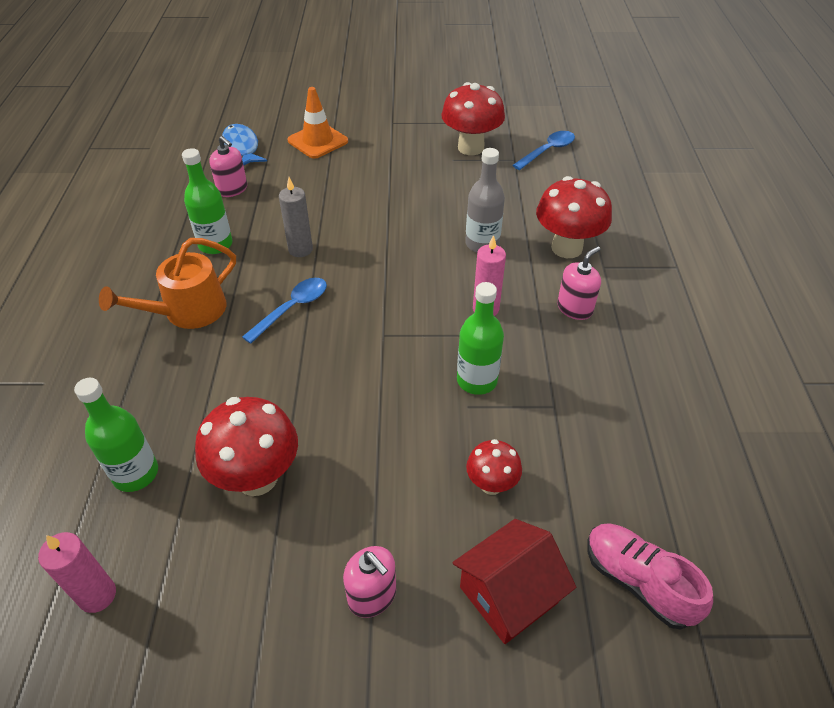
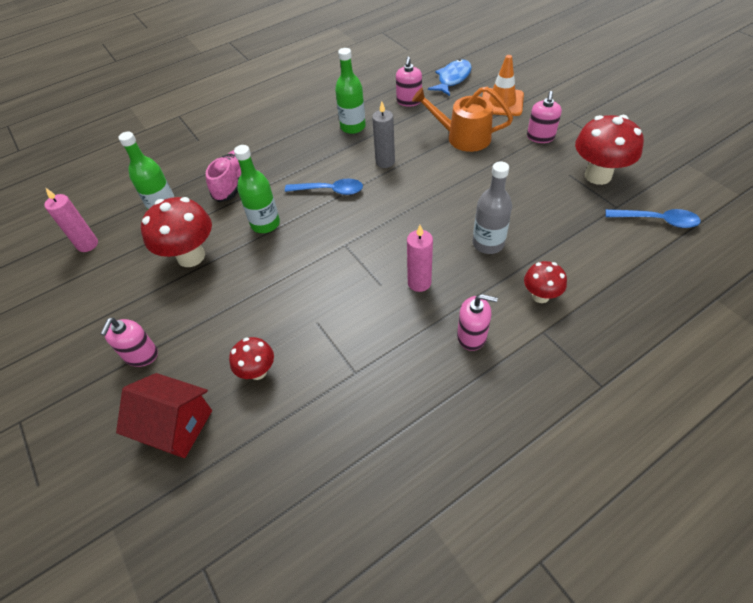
camera: 60 degrees right, 5 degrees up
(188, 311) = (289, 152): orange watering can -> orange watering can (463, 137)
(390, 147) = (540, 137): none -> pink soap dispenser
(477, 380) = (344, 315): green bottle -> green bottle (265, 224)
(566, 248) = (540, 296): red mushroom -> red mushroom, size x0.56
(638, 581) = (228, 503): pink shoe -> pink shoe (234, 183)

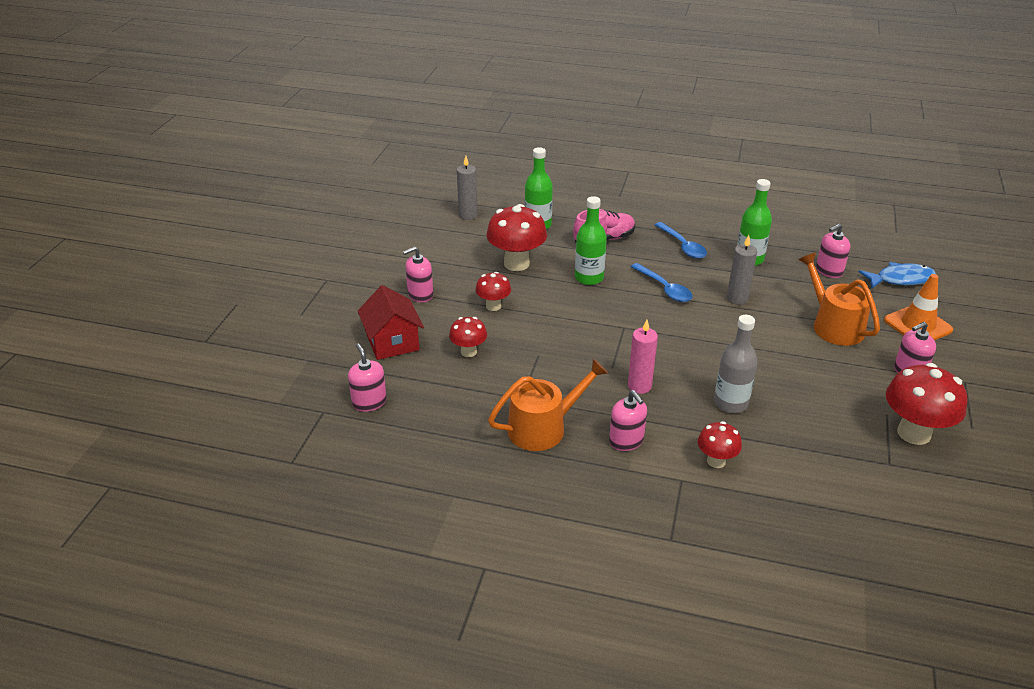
camera: 45 degrees right, 15 degrees down
(87, 244) = (468, 215): pink candle -> grey candle
(222, 310) = (493, 306): none -> red mushroom
(235, 509) = (369, 402): none -> pink soap dispenser
(406, 383) = (543, 428): none -> orange watering can
(657, 220) = (911, 499): blue spoon -> blue spoon (682, 246)

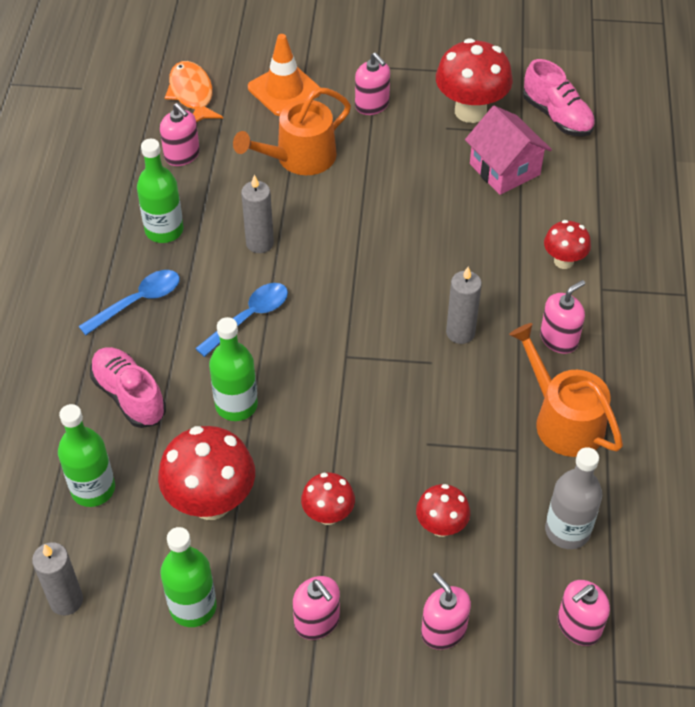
camera: 100 degrees left, 15 degrees up
(392, 342) = (443, 630): red house -> pink soap dispenser
(448, 253) = (193, 607): none -> green bottle
(639, 386) = (460, 332): pink candle -> grey candle
(730, 403) = (467, 249): grey bottle -> grey bottle (567, 530)
(834, 443) = (504, 169): none -> pink house
(900, 279) = (192, 94): blue fish -> orange fish
(919, 495) = (557, 116): none -> pink shoe

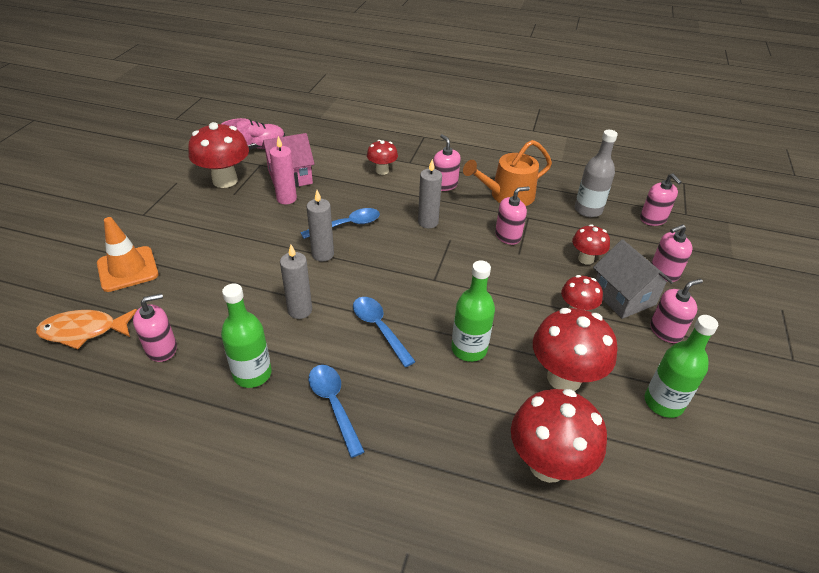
camera: 80 degrees left, 10 degrees down
(66, 600) = (668, 498): grey candle -> grey candle (322, 254)
(93, 489) = (547, 464): green bottle -> red mushroom
(129, 396) = (445, 424): pink shoe -> none
(299, 158) = (215, 272): orange watering can -> none
(372, 105) = (184, 224): pink soap dispenser -> pink soap dispenser (508, 236)
(372, 572) = (623, 297): none -> grey house
(423, 250) = (347, 225): none -> blue spoon
(456, 178) = (286, 199): none -> pink candle

